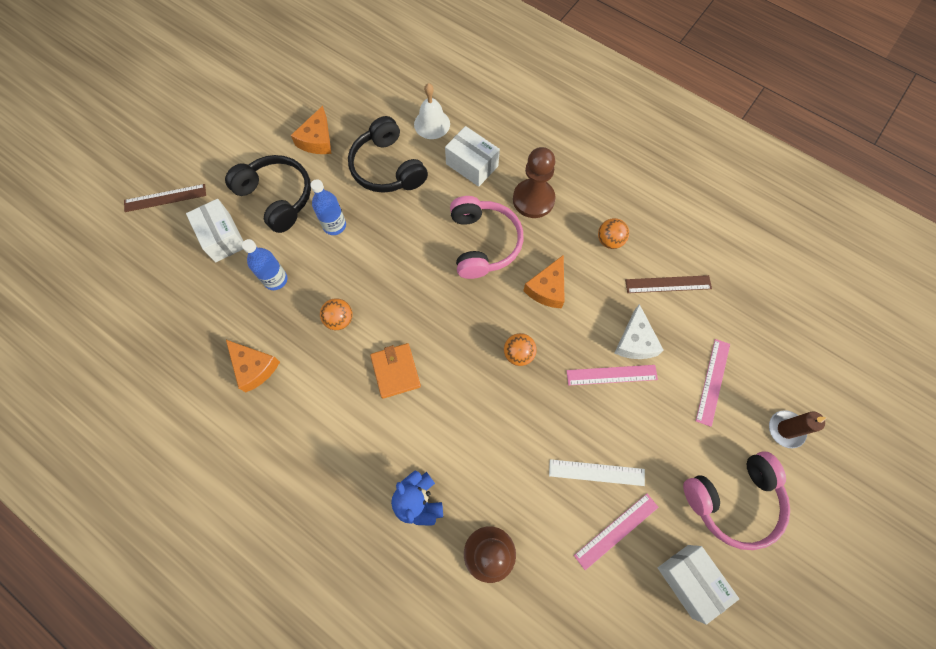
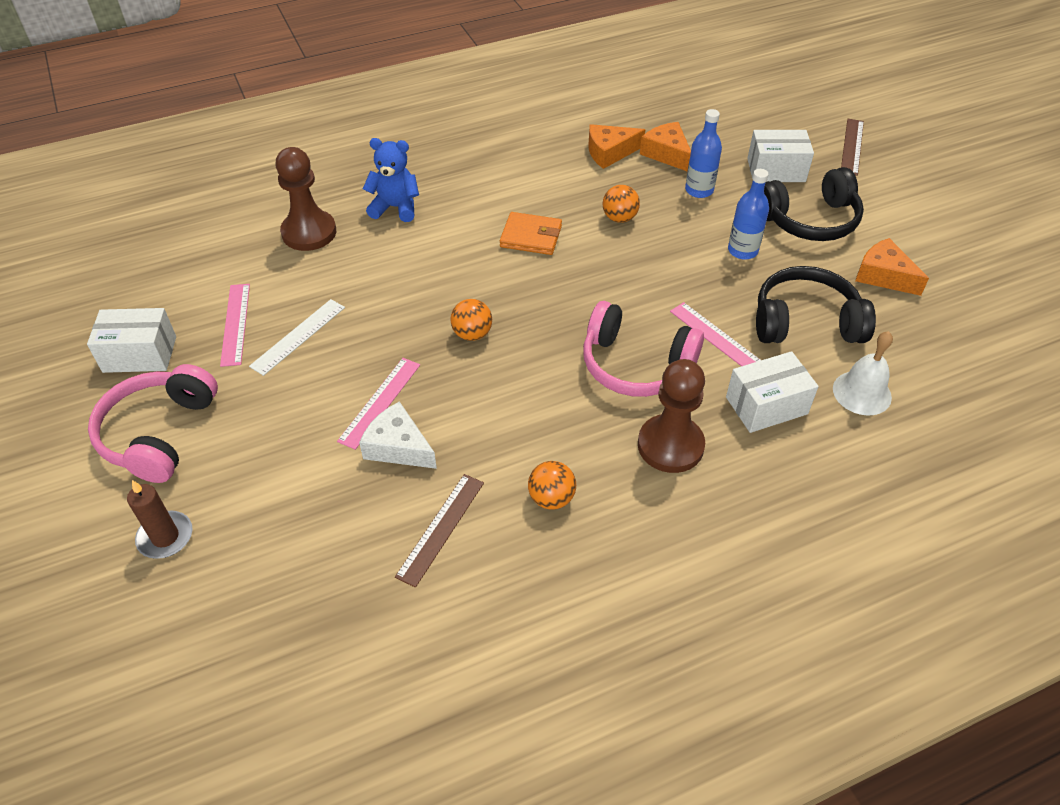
camera: 120 degrees right, 20 degrees down
(547, 288) = (530, 397): orange cheese -> orange cheese (666, 154)
(712, 381) = (285, 497): pink ruler -> pink ruler (717, 338)

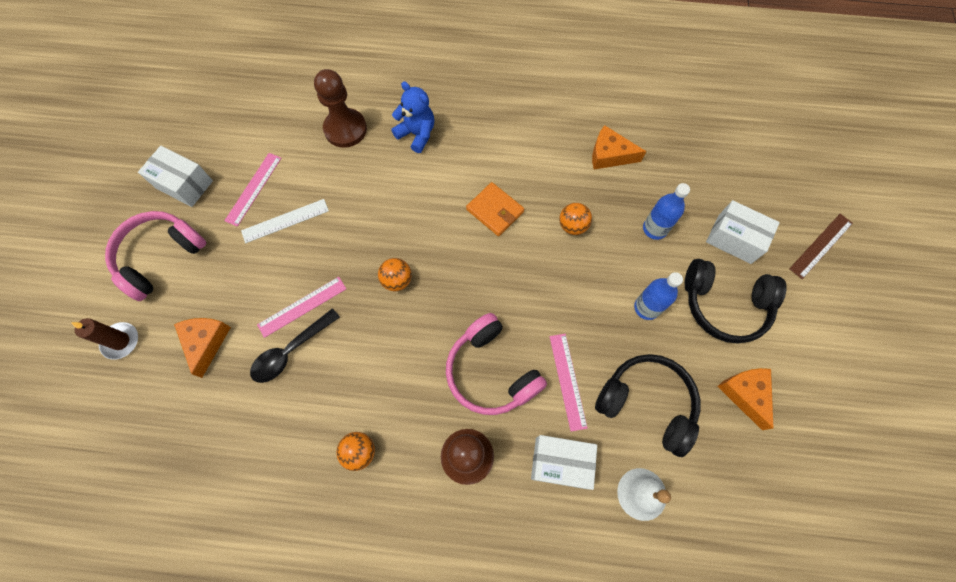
camera: 30 degrees right, 20 degrees up
(398, 447) = (291, 351): white cheese -> black spoon
(440, 528) = (277, 433): brown ruler -> none
(666, 154) = (654, 178): orange cheese -> orange cheese (206, 342)

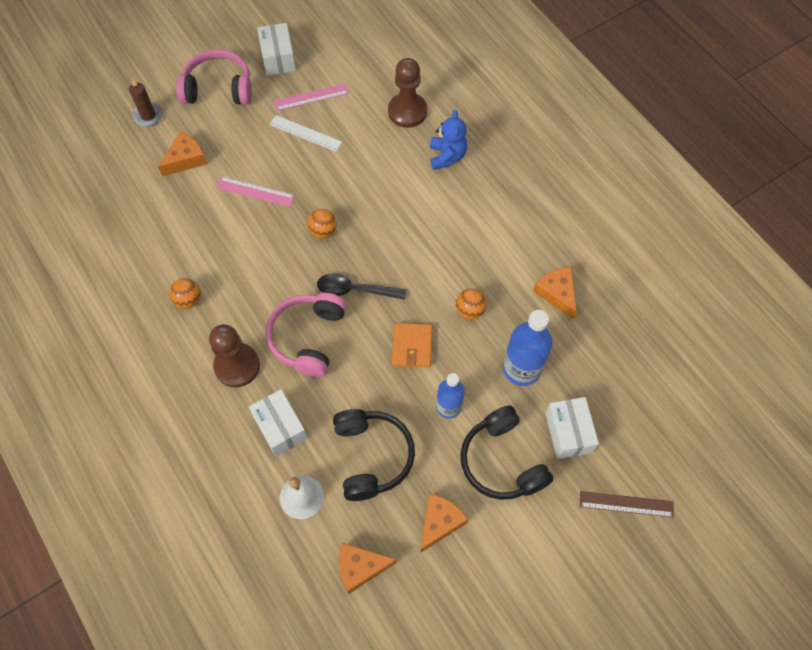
camera: 50 degrees right, 5 degrees down
(291, 351) = (220, 209): black spoon -> black spoon (355, 290)
(495, 210) = (433, 251): orange wallet -> orange wallet (412, 346)
(568, 381) = (343, 391): pink ruler -> none
(654, 229) = (521, 368): blue bottle -> blue bottle, size x1.54
(743, 491) = (360, 567): none -> orange cheese

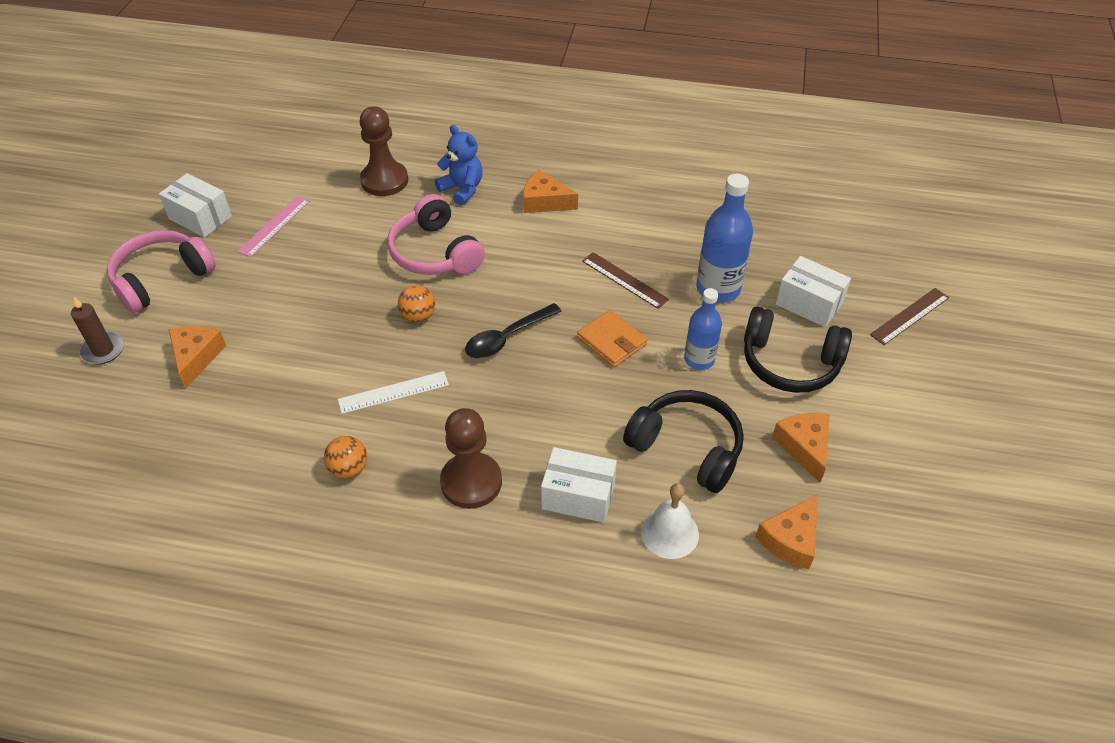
camera: 45 degrees left, 15 degrees down
(255, 191) = (308, 332): pink ruler -> none
(305, 133) = (304, 256): white ruler -> white ruler (393, 392)
(308, 338) = (511, 406): pink headphones -> pink headphones (435, 252)
(470, 310) = (624, 280): orange ball -> brown ruler
(557, 293) = (675, 220): orange cheese -> orange cheese (544, 202)

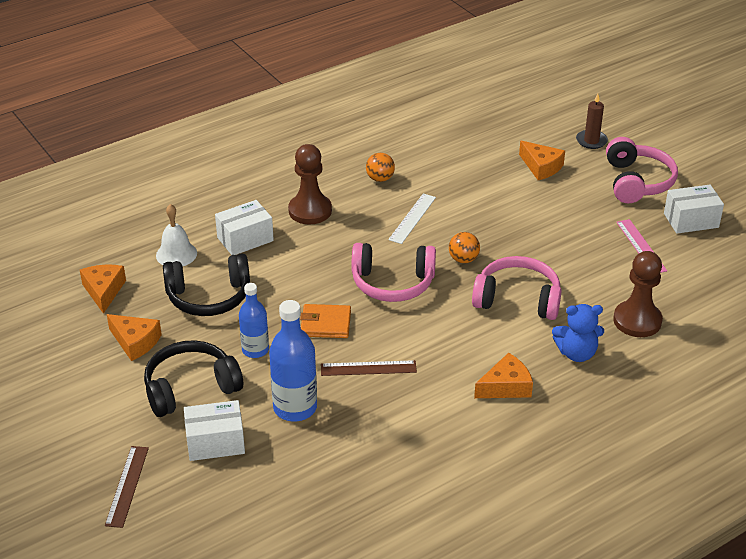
camera: 135 degrees right, 10 degrees down
(507, 338) = (392, 283): black spoon -> pink headphones

